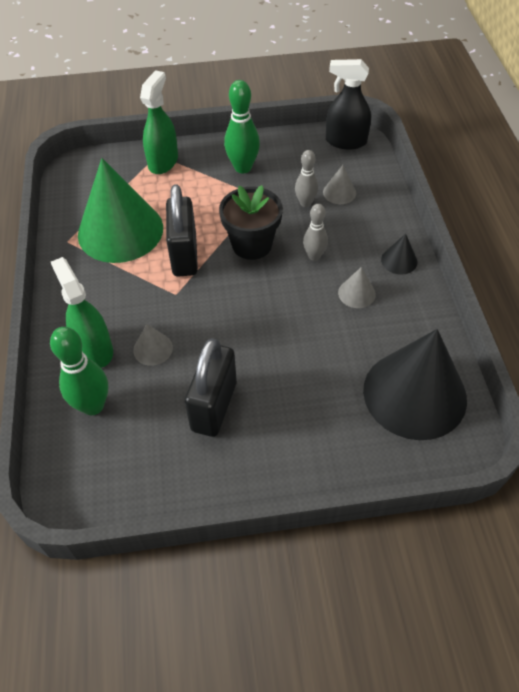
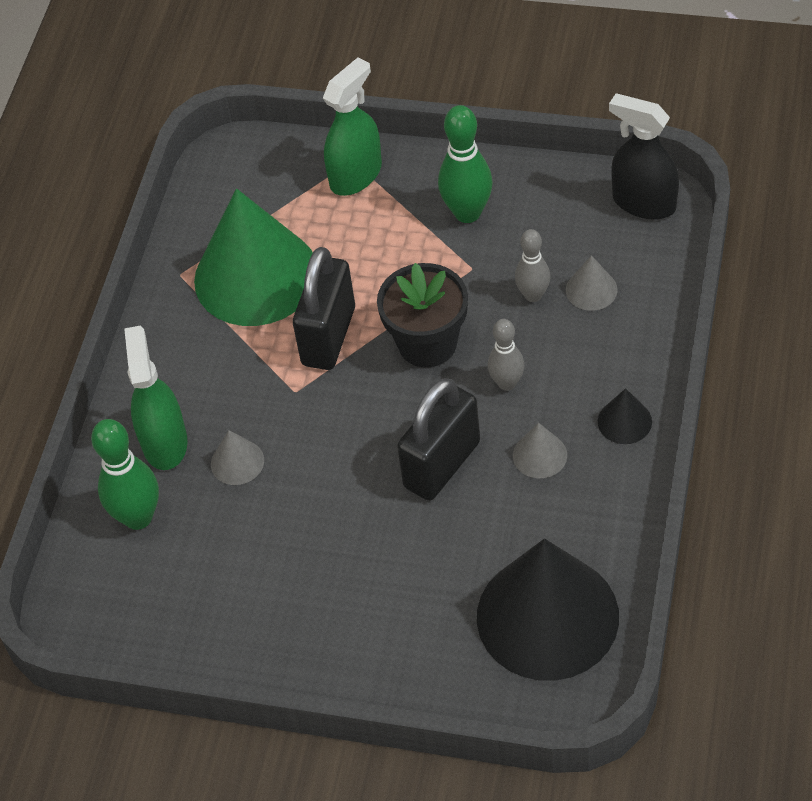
camera: 25 degrees right, 0 degrees up
(214, 406) = (284, 560): black padlock -> black padlock (442, 464)

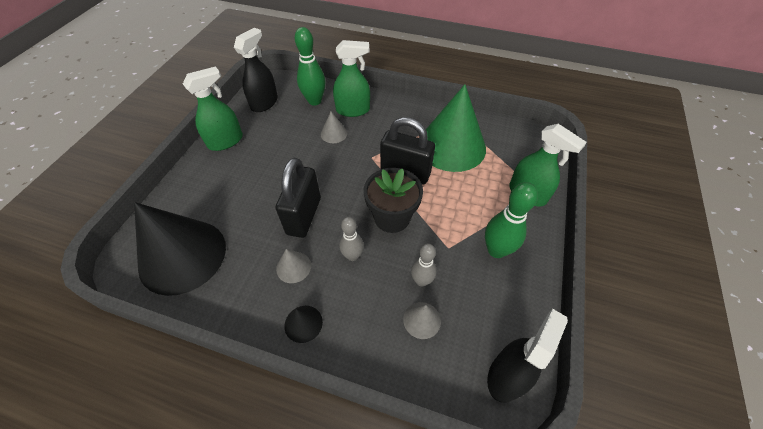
camera: 90 degrees right, 0 degrees up
(148, 611) = (264, 103): none -> black spray bottle
(275, 647) = (225, 141): none -> green spray bottle
(442, 464) = (304, 216): black padlock -> black padlock turned 60 degrees clockwise

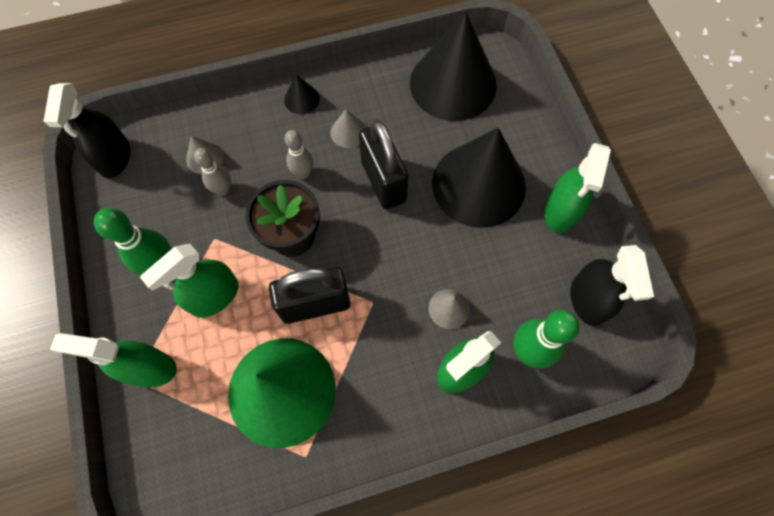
camera: 145 degrees right, 15 degrees up
(250, 179) = (478, 184): none -> black cone
(466, 210) = (214, 296): none -> green spray bottle

